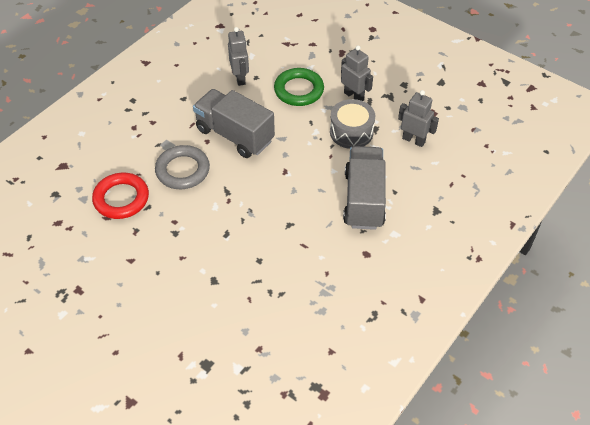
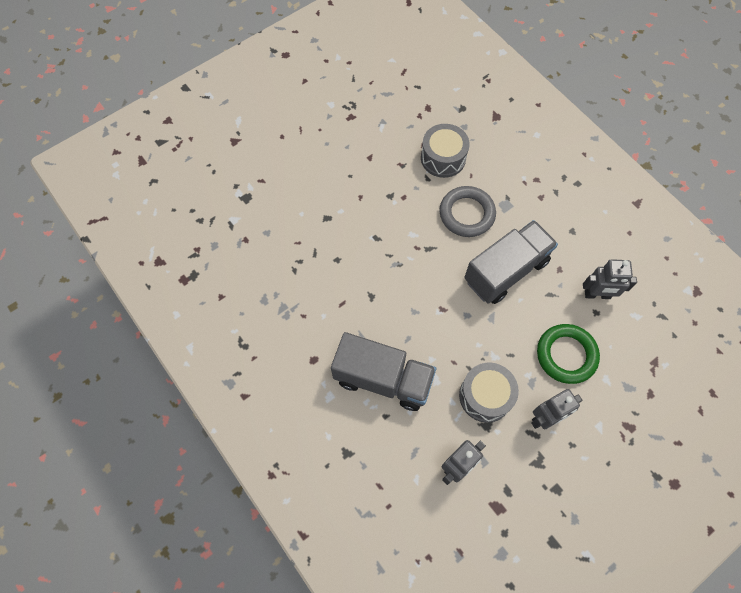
camera: 105 degrees right, 15 degrees up
(121, 199) = (443, 158): red ring -> grey drum

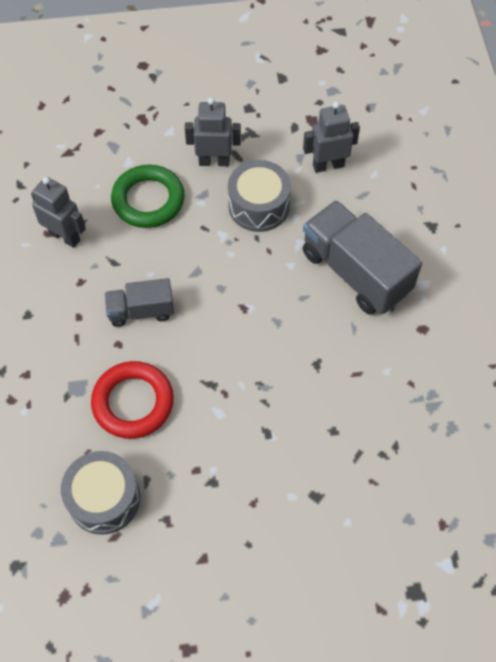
camera: 150 degrees left, 5 degrees down
(466, 214) = (133, 402): grey ring -> red ring
(506, 271) = (141, 311): grey truck -> grey truck, size x0.56

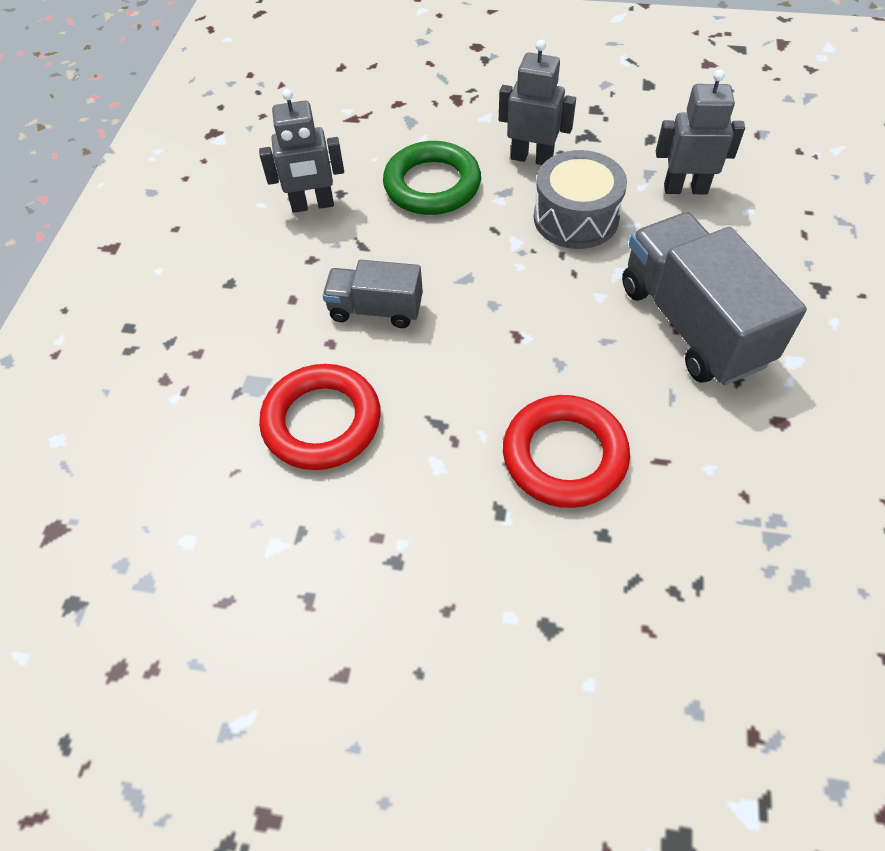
camera: 20 degrees right, 5 degrees down
(65, 236) = (312, 205): grey robot -> grey robot turned 120 degrees clockwise
(104, 498) = (231, 542): grey drum -> none
(297, 385) = (564, 456): none -> red ring

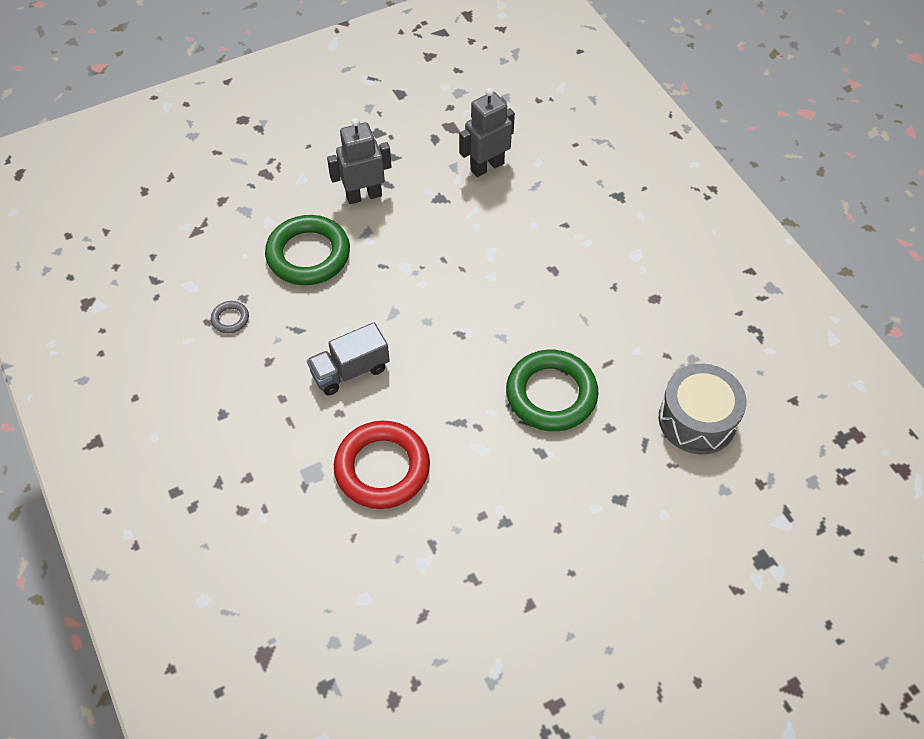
camera: 40 degrees left, 0 degrees up
(312, 205) = (230, 319): grey robot -> grey ring
(564, 456) = (551, 394): red ring -> green ring
(576, 218) = (431, 227): grey drum -> grey drum (697, 420)
(692, 324) = (561, 263): grey truck -> none

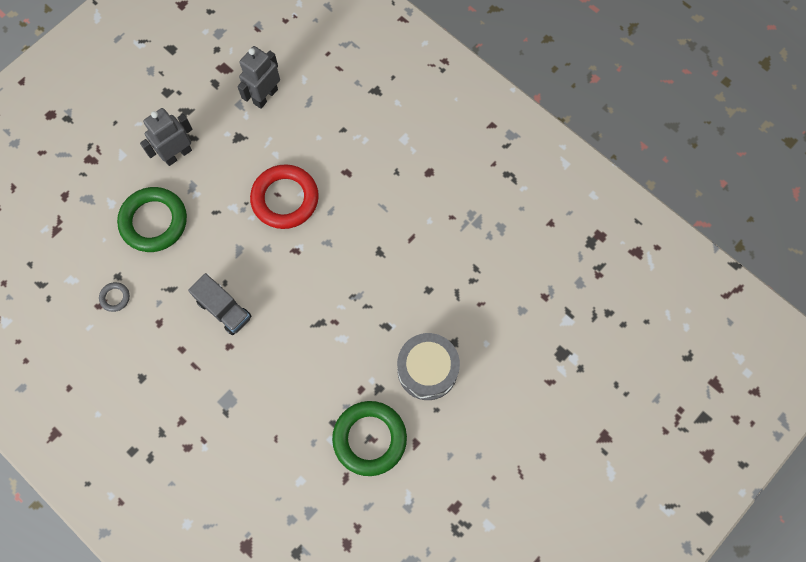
camera: 20 degrees left, 15 degrees up
(350, 371) = (224, 309): grey truck -> grey truck turned 90 degrees counterclockwise
(382, 468) = (277, 379): red ring -> red ring (285, 199)
(551, 394) = (379, 277): green ring -> green ring (369, 439)
(697, 420) = (488, 262): grey drum -> grey drum (427, 370)

